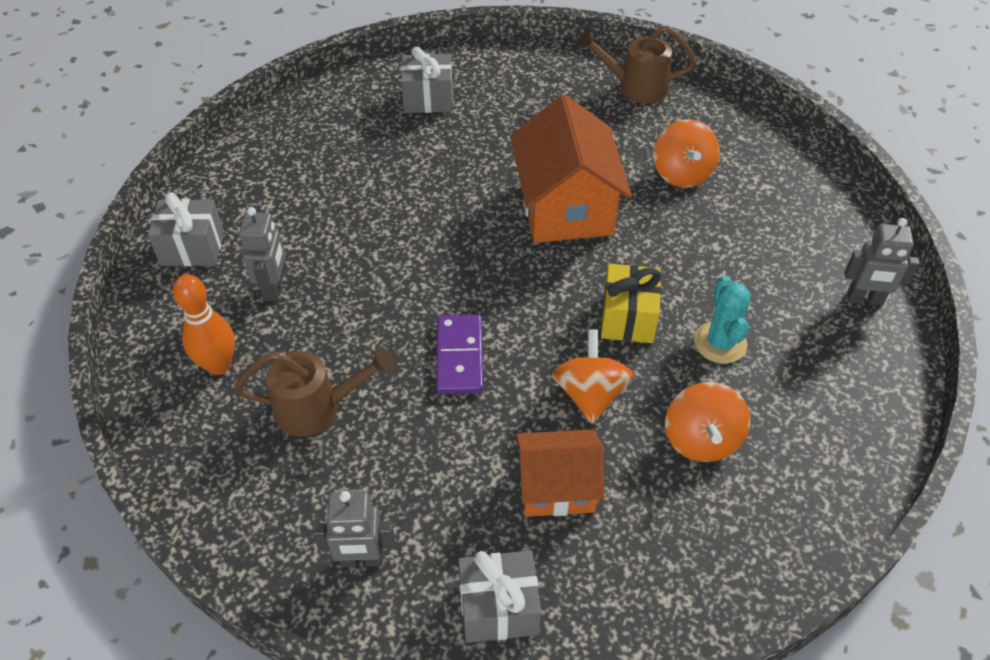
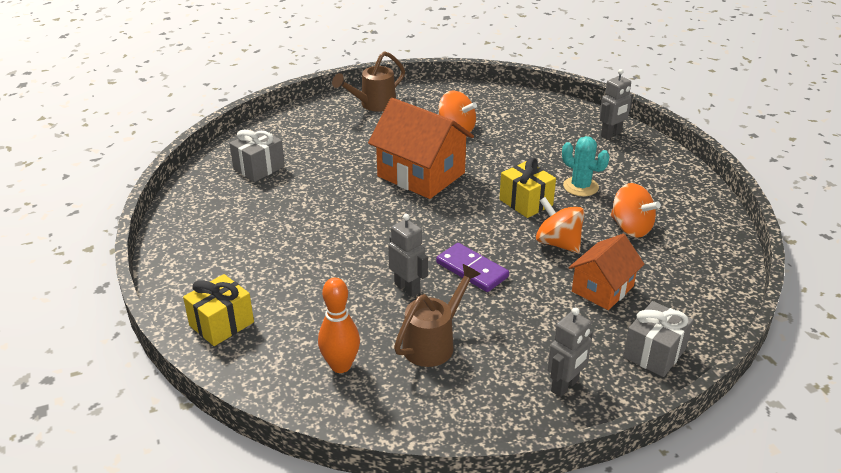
camera: 45 degrees left, 15 degrees down
(192, 248) = (221, 324): grey gift -> yellow gift
(274, 288) = (313, 308): grey robot -> grey robot (407, 288)

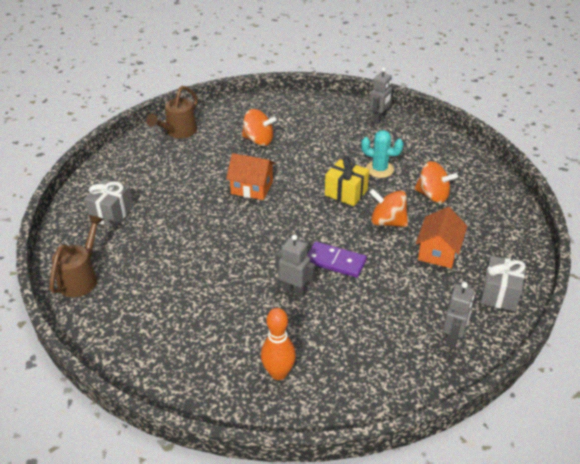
camera: 20 degrees left, 5 degrees up
(221, 324) = (160, 365): yellow gift -> none
(421, 175) = (252, 188): orange house -> orange house, size x0.61
(433, 343) = (339, 332): brown watering can -> brown watering can (81, 278)

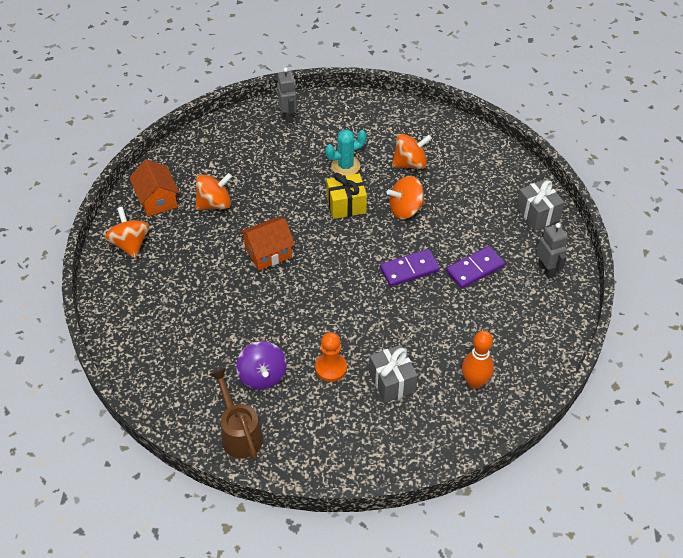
camera: 45 degrees left, 10 degrees up
(112, 213) = (182, 362): grey gift -> grey gift (392, 382)
(143, 255) = (262, 376): none -> purple spinning top
(178, 132) = (130, 244): brown watering can -> orange spinning top
(191, 283) = (331, 368): none -> orange pawn
(294, 291) = (410, 315): grey robot -> none
(389, 296) = (475, 269): none -> purple domino
(438, 252) = (466, 209): orange house -> orange house (157, 200)

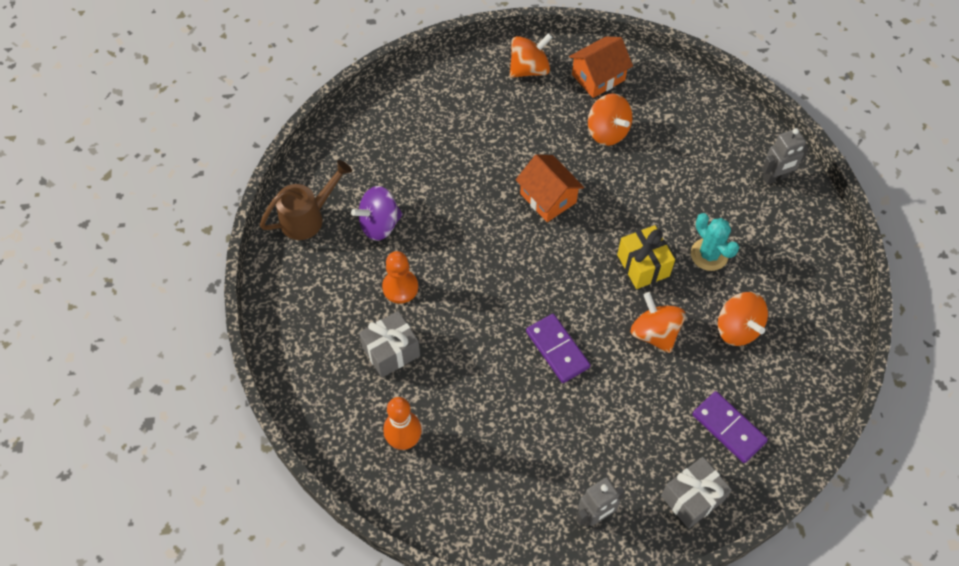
camera: 80 degrees right, 10 degrees up
(475, 269) = (576, 425): purple domino -> purple domino (728, 428)

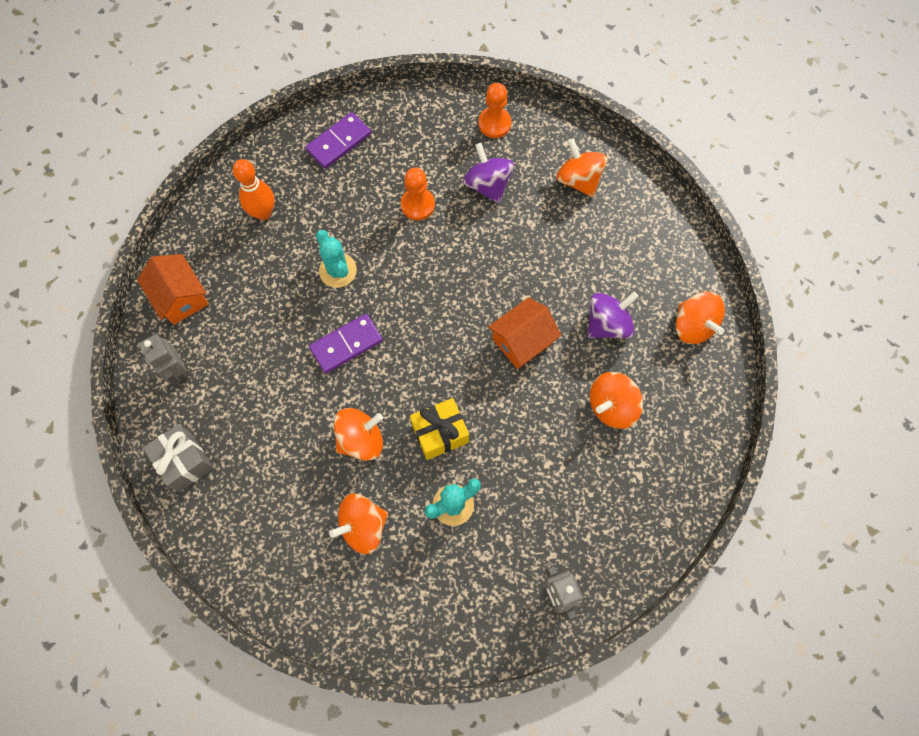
camera: 90 degrees right, 10 degrees up
(307, 217) = (494, 123): brown watering can -> orange pawn
(378, 147) = (578, 180): none -> orange spinning top
(391, 351) = (351, 199): grey gift -> none
(475, 361) = (338, 270): none -> turquoise cactus
(529, 131) = (607, 324): none -> purple spinning top
(598, 77) = (688, 400): orange house -> orange house (180, 297)
(728, 428) = (252, 504): purple domino -> purple domino (338, 142)

